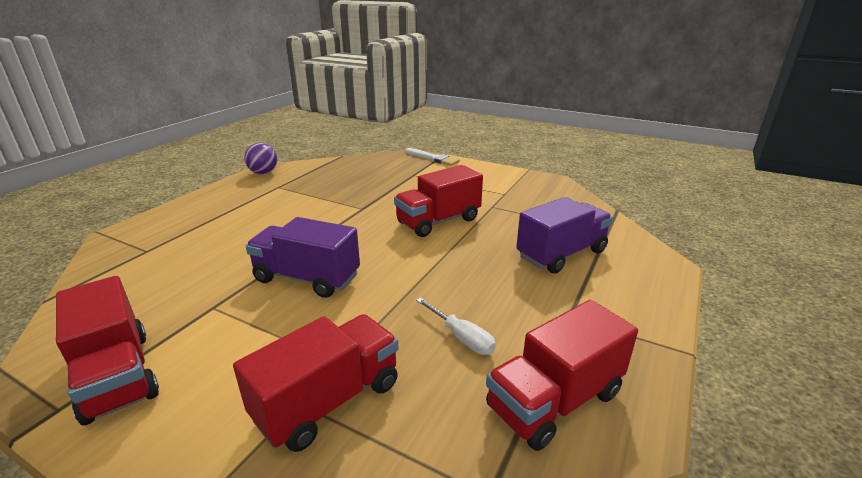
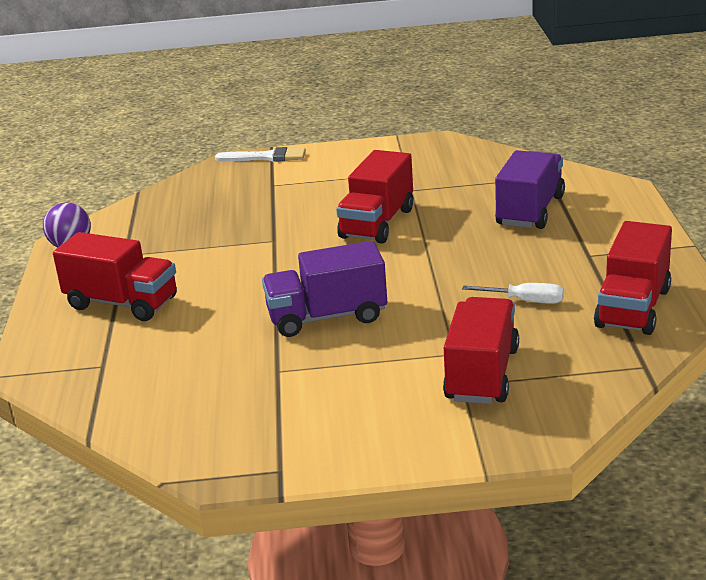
camera: 30 degrees left, 0 degrees up
(117, 375) = (287, 437): red truck -> red truck (122, 303)

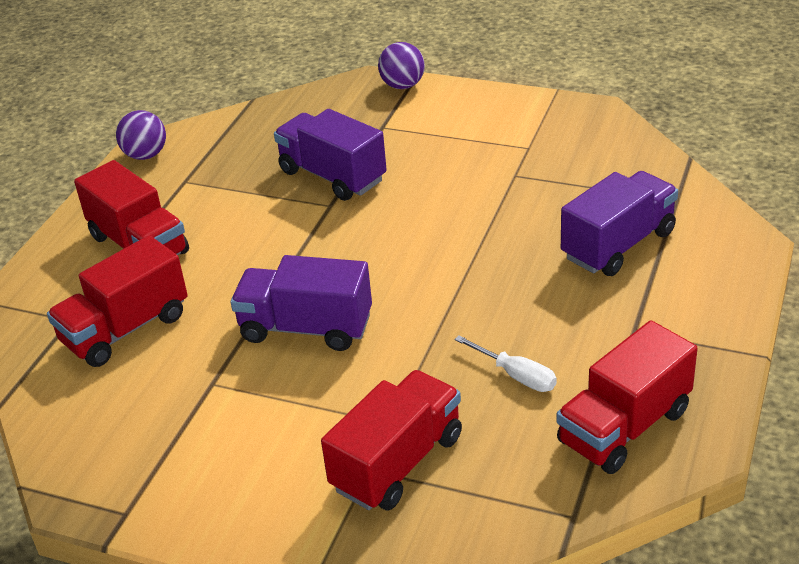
camera: 25 degrees right, 10 degrees up
(258, 222) = (332, 176): none -> purple truck
(266, 157) = (402, 85): white brush -> purple ball
(377, 223) = (446, 213): red truck -> red truck (125, 329)

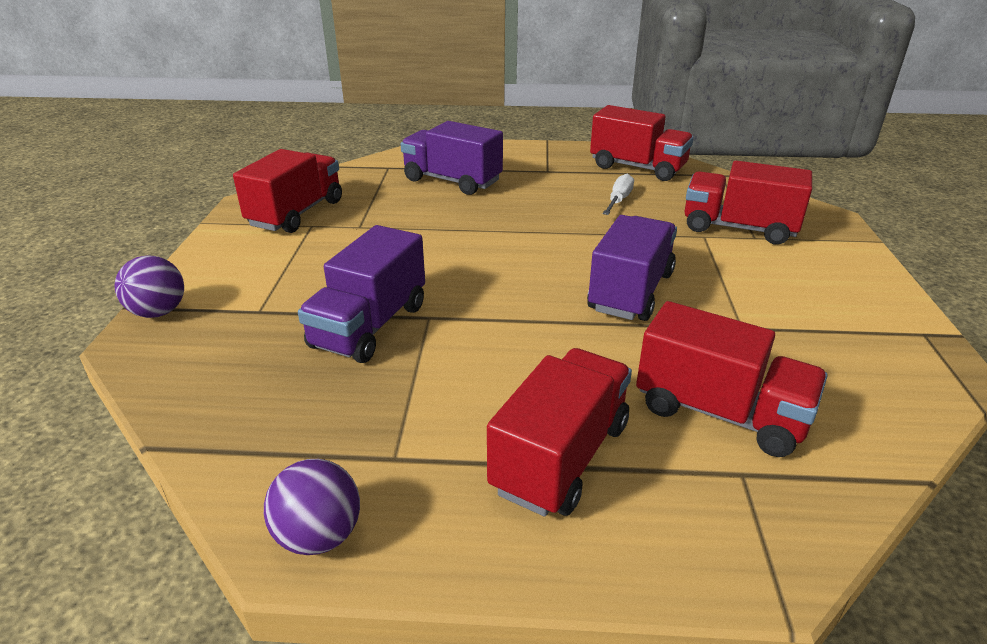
camera: 110 degrees left, 5 degrees down
(306, 328) = (631, 292): purple truck -> purple truck turned 150 degrees counterclockwise
(558, 138) = (296, 213): none -> red truck

